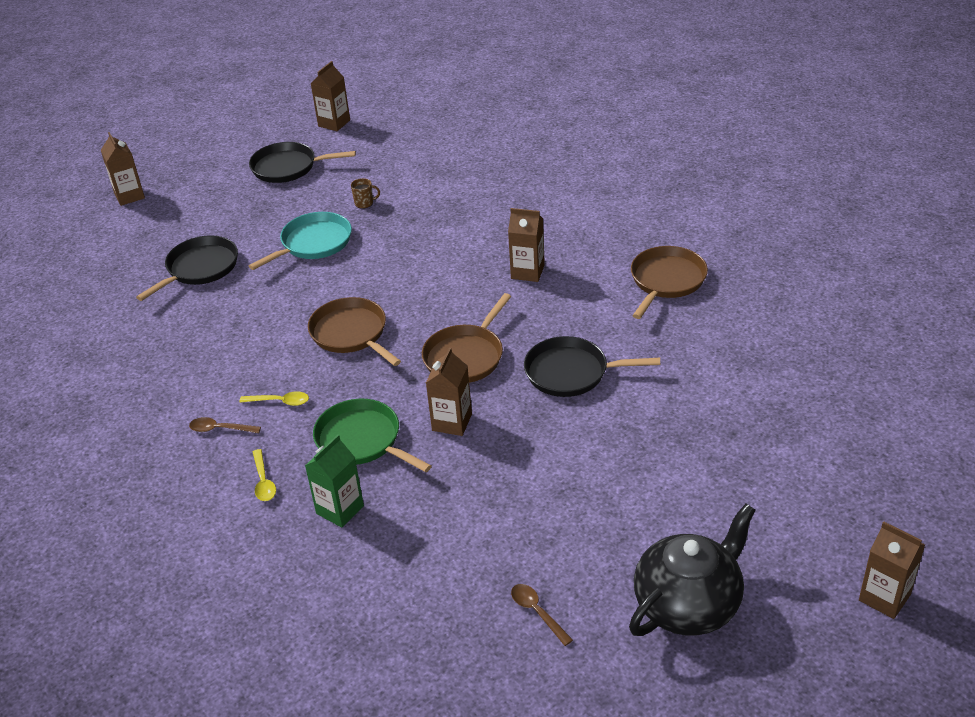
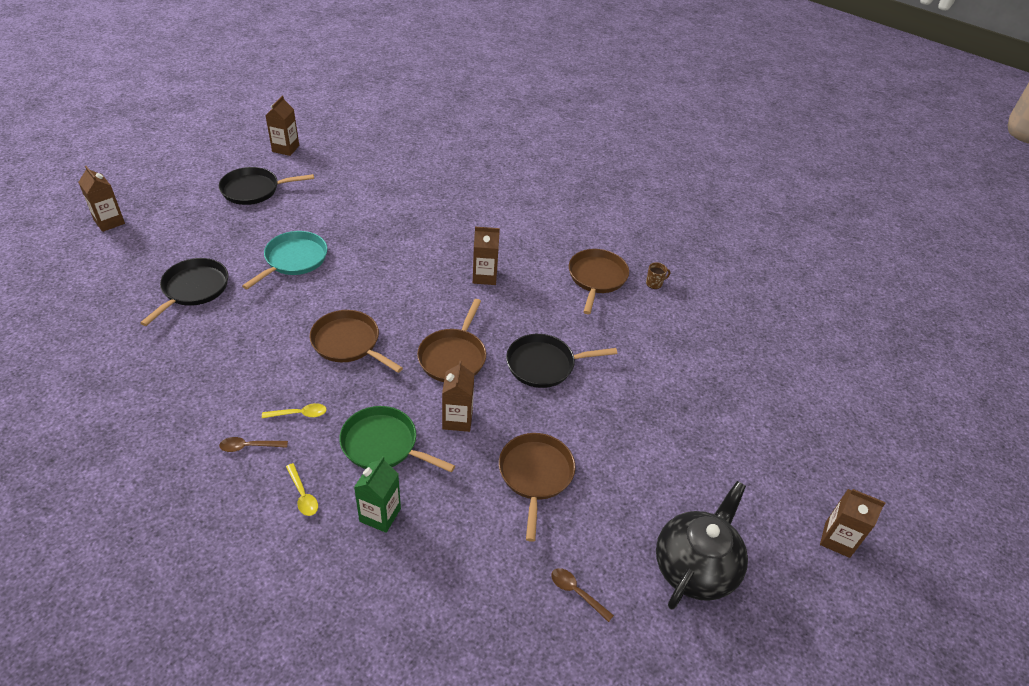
camera: 20 degrees left, 5 degrees up
(364, 203) = (330, 220): brown mug -> brown mug (654, 283)
(525, 488) = (535, 475): none -> brown pan

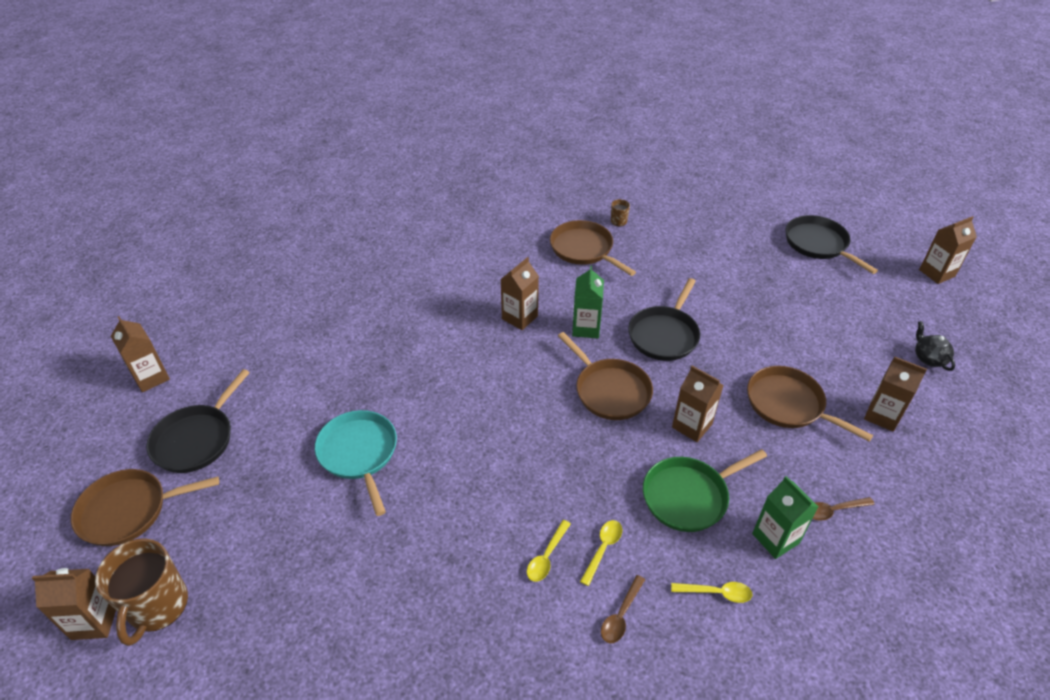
camera: 50 degrees left, 0 degrees up
(131, 238) = (157, 606): none -> brown mug
(193, 289) = (322, 572): black pan -> black pan (818, 244)
(273, 387) = (547, 556): none -> yellow spoon
(348, 343) = (529, 462): brown pan -> brown pan (128, 510)
(508, 316) = (586, 328): none -> green carton
(576, 592) = (924, 440): brown spoon -> brown spoon (833, 510)
(580, 549) = (882, 416): none -> brown carton
(695, 567) = (929, 358): black teapot -> black teapot, size x0.45

